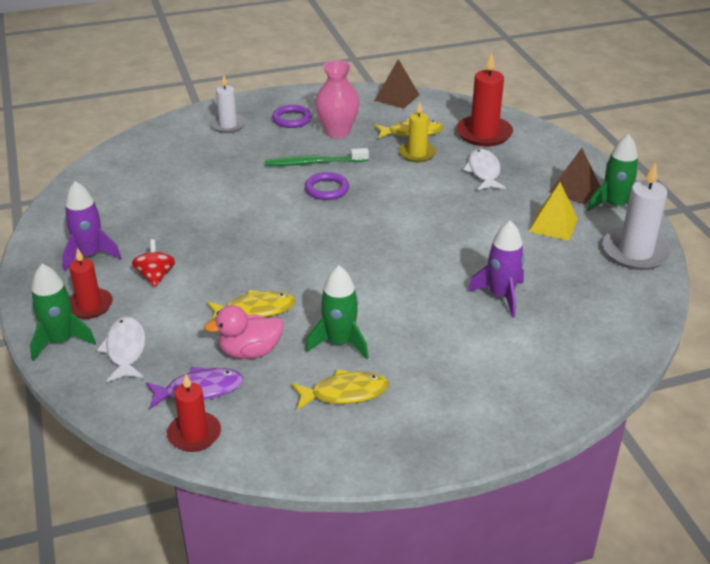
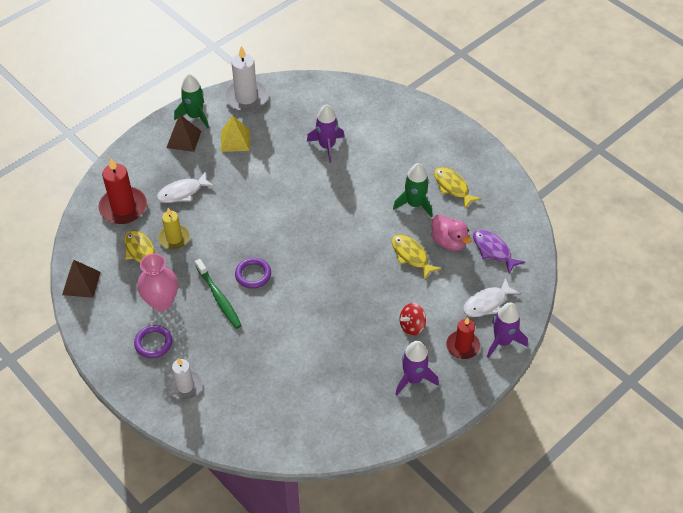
camera: 115 degrees left, 15 degrees up
(61, 341) = (502, 341): green rocket -> purple rocket
(194, 434) = (524, 237): red candle -> none

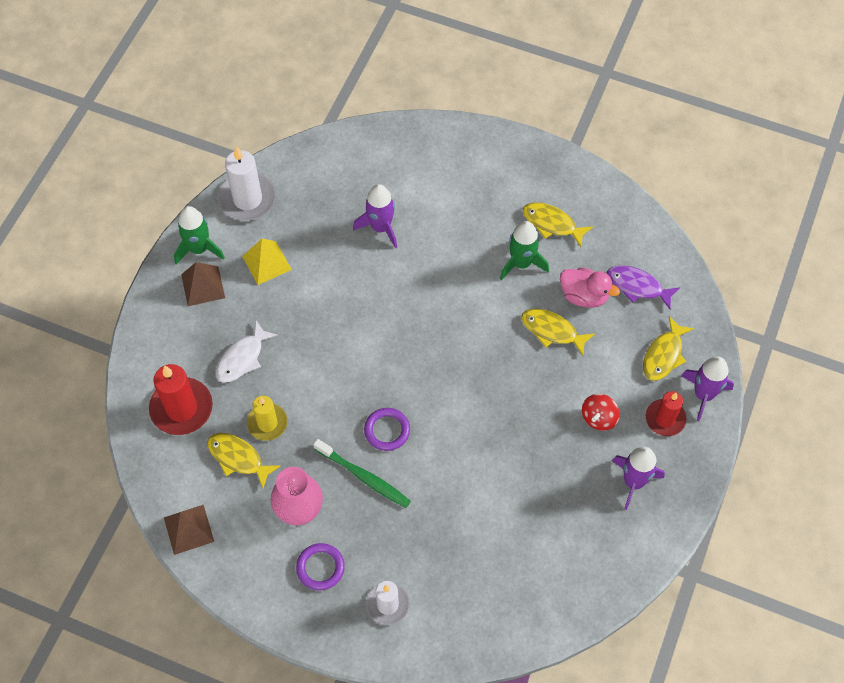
camera: 25 degrees left, 10 degrees up
(487, 303) = (664, 355): white fish -> yellow fish

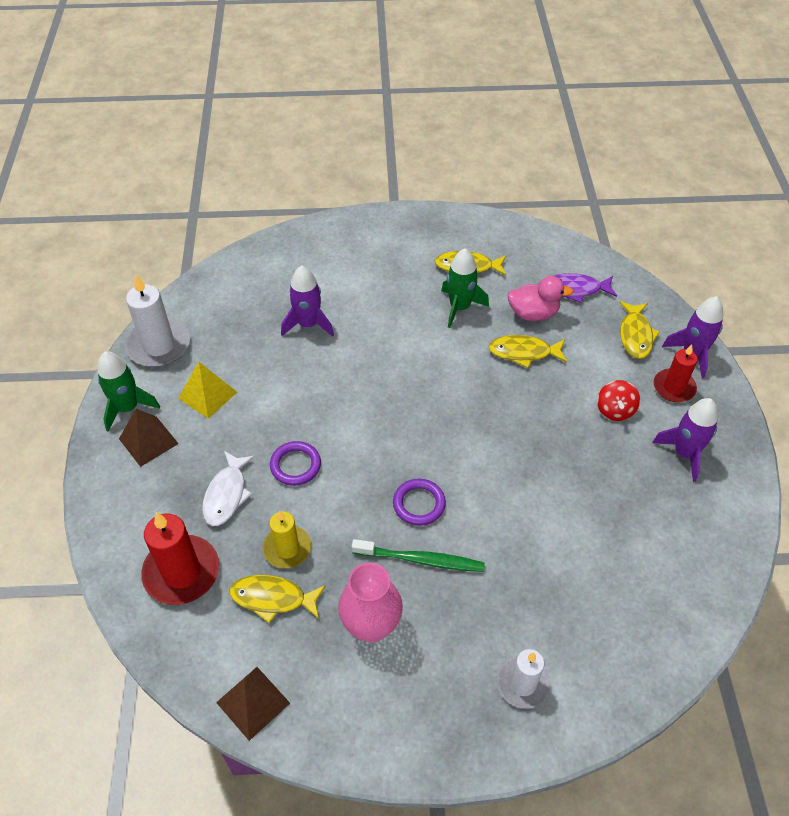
camera: 25 degrees left, 10 degrees down
(320, 568) = (427, 677): purple ring -> purple ring (295, 465)

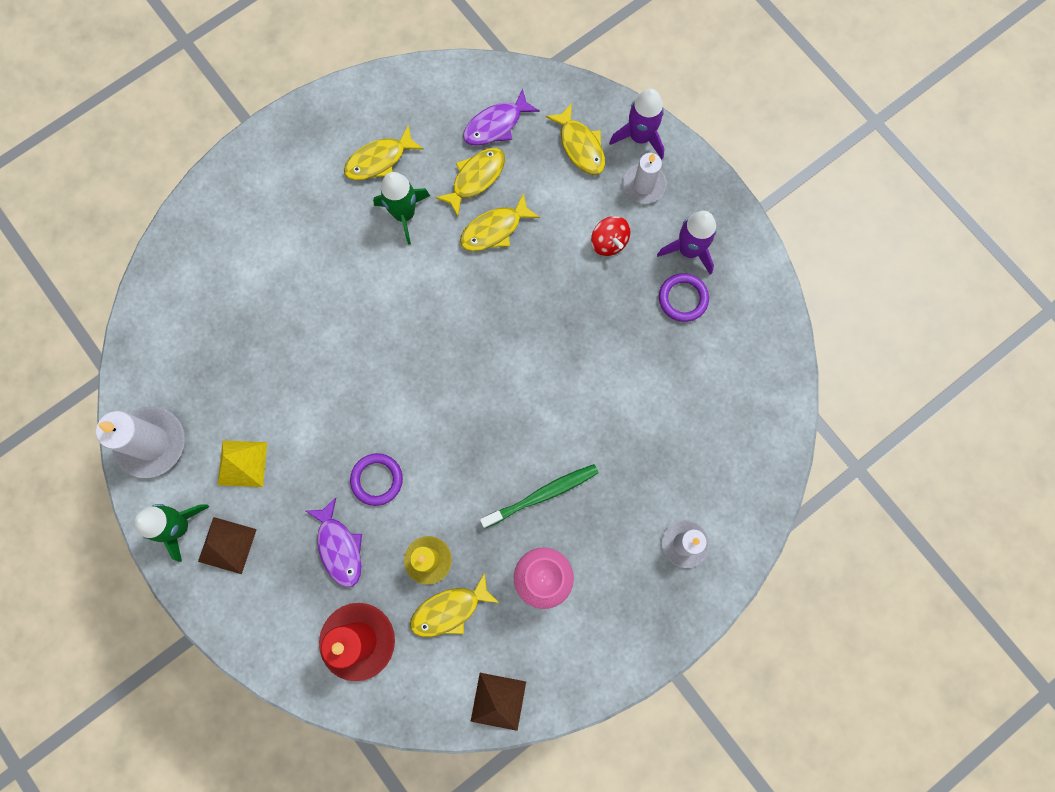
camera: 35 degrees left, 25 degrees up
(226, 494) = (339, 547): white fish -> purple fish
(308, 324) = (276, 325): purple rocket -> none
(419, 504) = (506, 445): purple ring -> purple ring (683, 299)
(533, 314) = (476, 178): pink duck -> yellow fish
(674, 387) = (644, 185): red candle -> white candle

